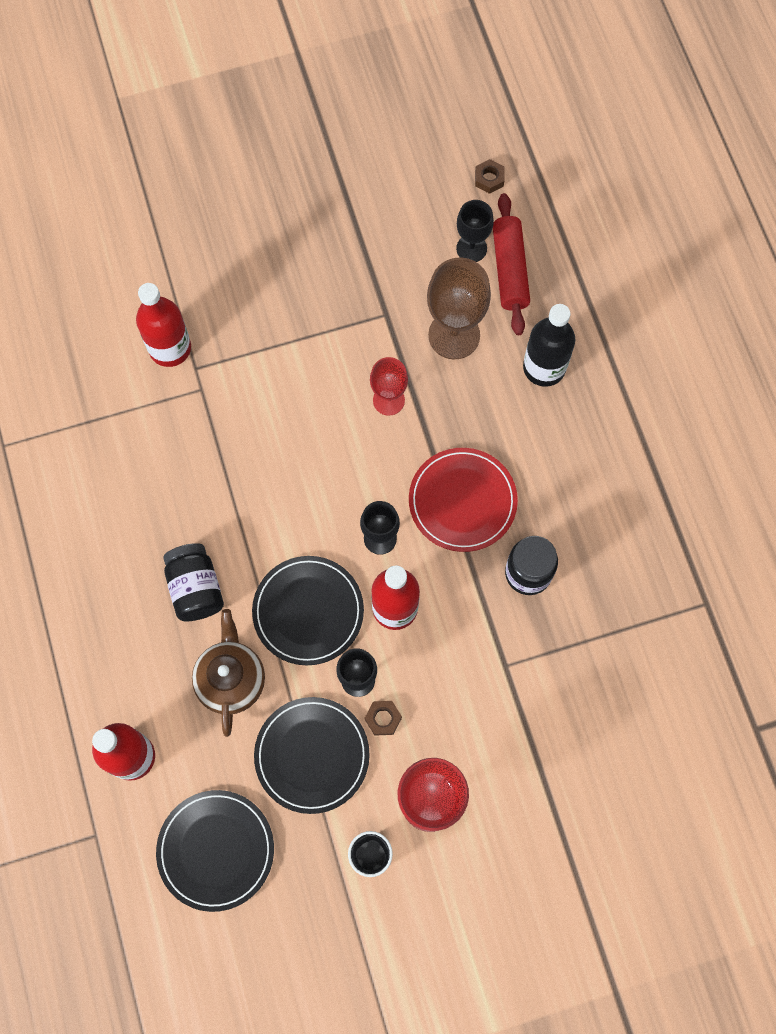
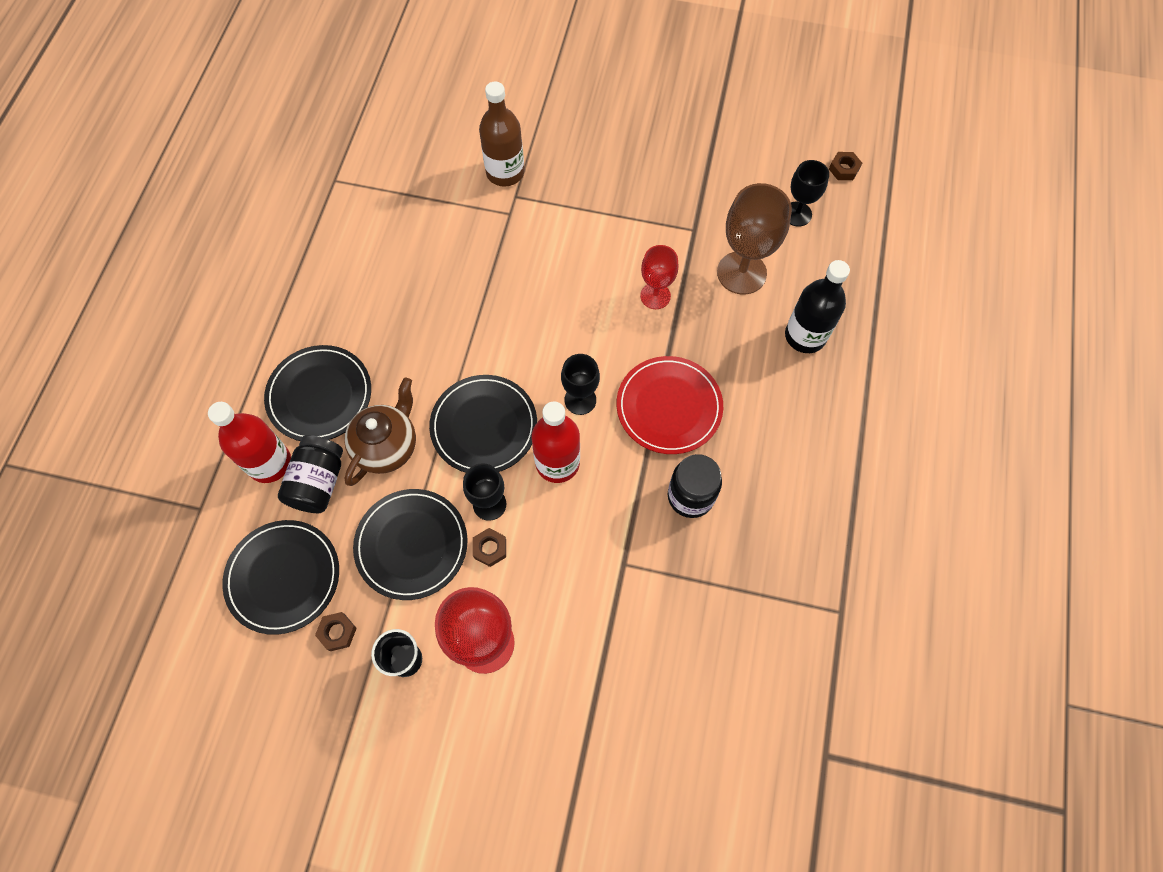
camera: 30 degrees right, 5 degrees down
(136, 668) = (319, 395): none -> black plate
(170, 348) = (505, 172): red bottle -> brown bottle
(196, 588) = (406, 360): black jar -> black jar (318, 482)
(296, 868) = (337, 632): none -> brown nut
(509, 270) = (820, 245): red rolling pin -> none

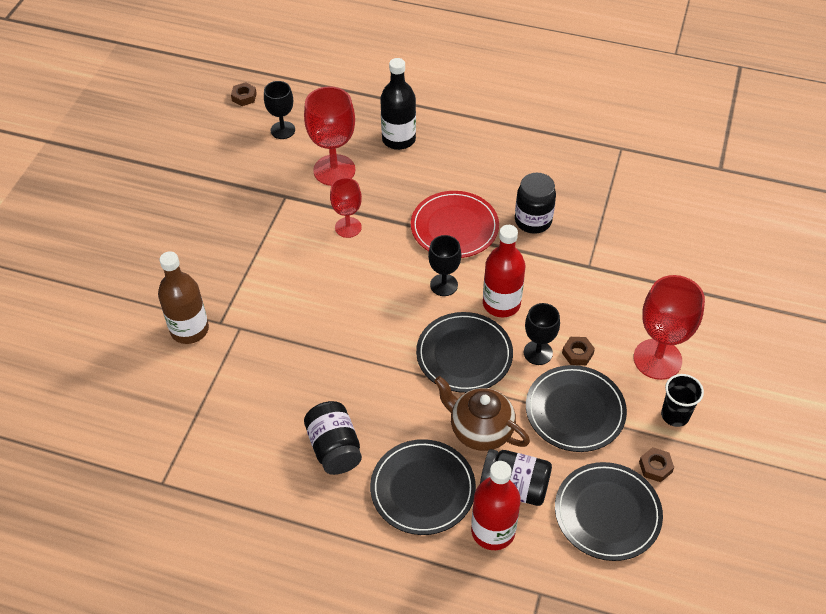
camera: 85 degrees left, 15 degrees down
(368, 313) = (334, 448): none -> black jar
(741, 273) = (334, 170): brown goblet -> red goblet

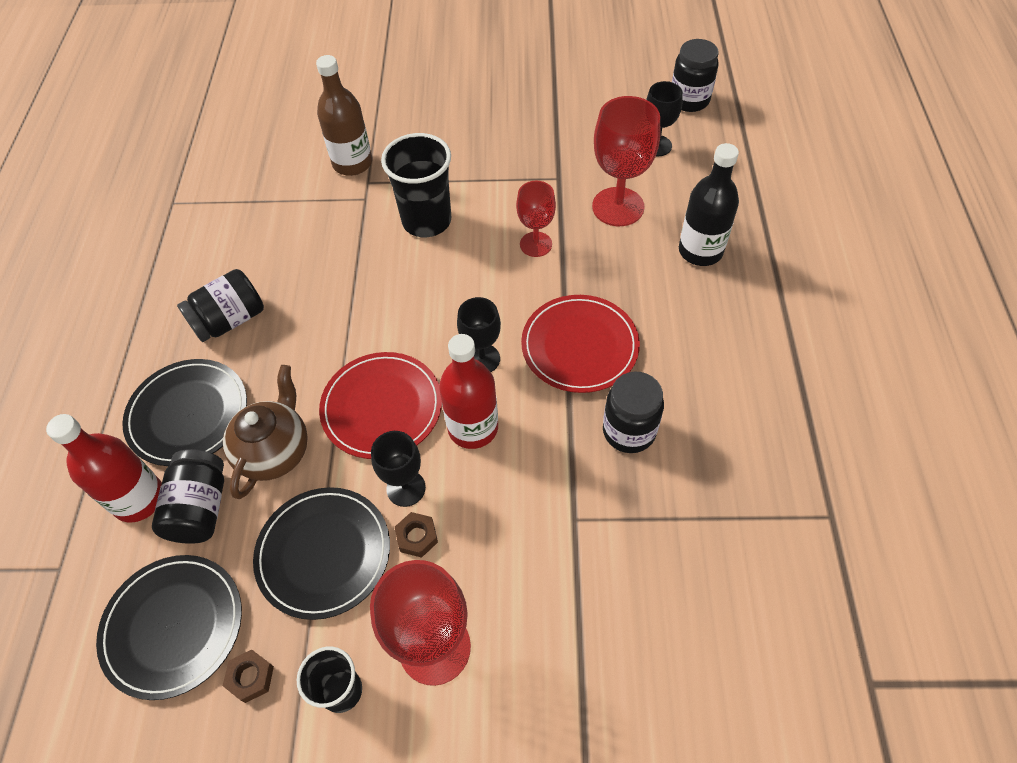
camera: 75 degrees right, 5 degrees up
(244, 97) = (689, 100): brown nut -> black jar
(288, 290) = (426, 221): none -> black cup
(464, 354) = (382, 407): black plate -> red plate

